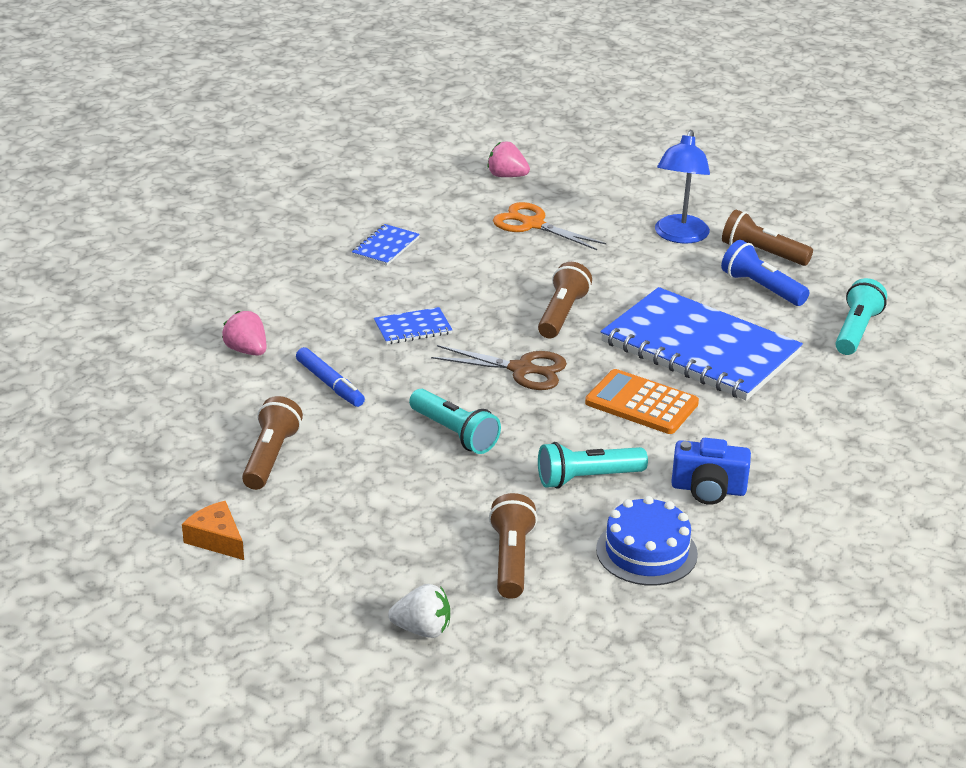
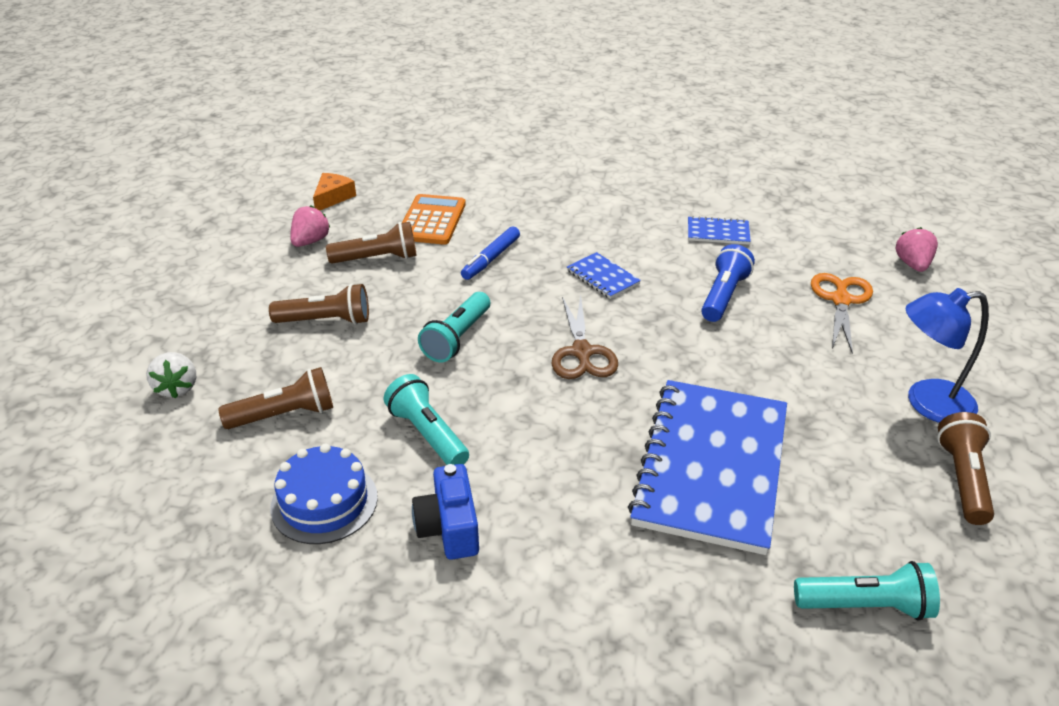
camera: 70 degrees right, 5 degrees up
(216, 539) = (266, 263): orange cheese -> orange cheese (333, 197)
(247, 350) = (511, 212): pink strawberry -> pink strawberry (310, 241)
(562, 314) = (696, 355): brown flashlight -> brown flashlight (326, 321)
(641, 403) = (576, 444): orange calculator -> orange calculator (432, 220)
(761, 288) = (883, 493): blue flashlight -> blue flashlight (723, 295)

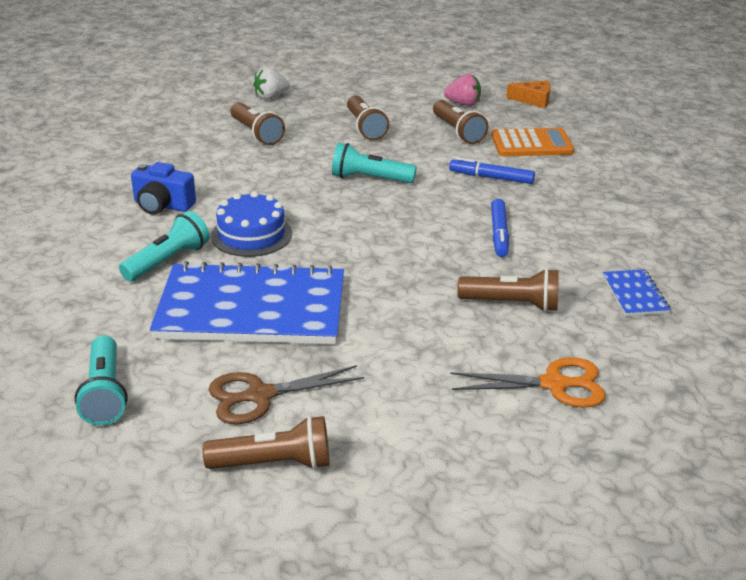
camera: 75 degrees right, 5 degrees down
(324, 502) = (178, 161): blue cake -> blue cake (251, 234)
(427, 434) = (253, 184): turquoise flashlight -> turquoise flashlight (168, 261)
(449, 528) = (162, 205): blue camera -> blue camera turned 135 degrees counterclockwise
(582, 352) = (378, 234): brown scissors -> brown scissors (260, 395)
(602, 277) = (499, 234): blue notebook -> blue marker
(723, 295) = (512, 304): blue flashlight -> brown flashlight
(912, 264) = (677, 447): pink strawberry -> none
(927, 403) = (389, 444): blue lamp -> none

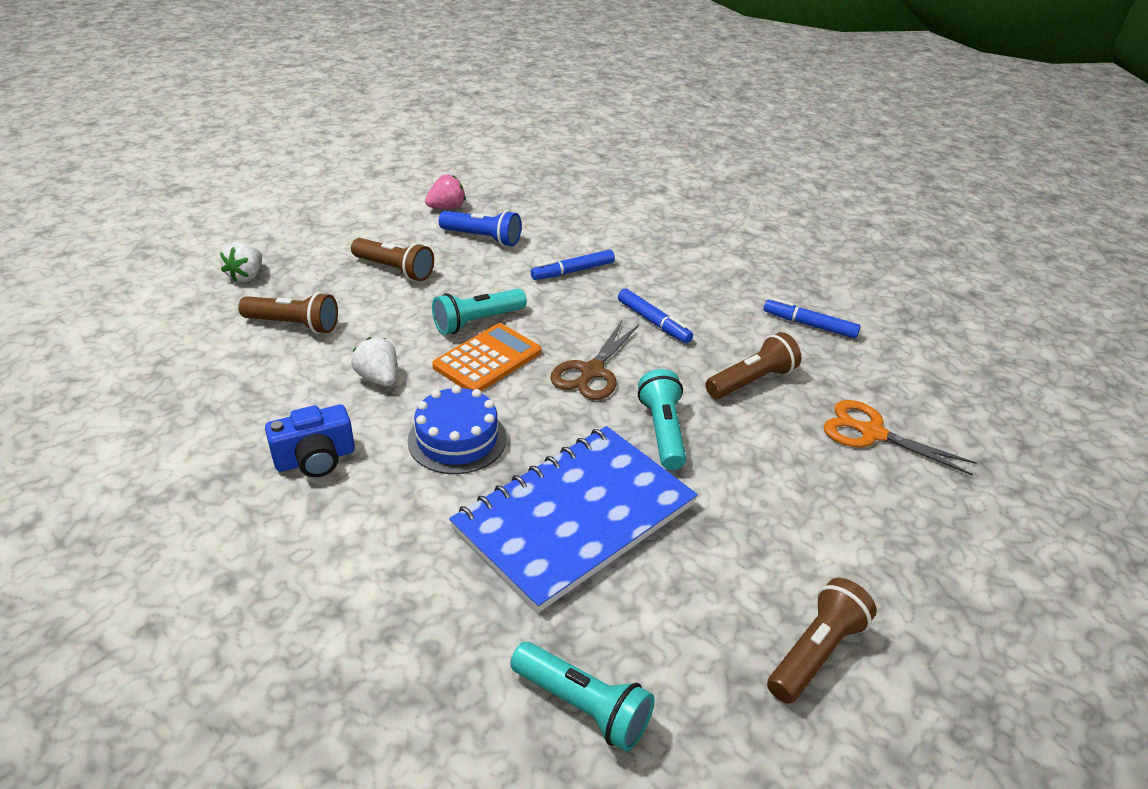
camera: 45 degrees left, 5 degrees up
(168, 261) = (419, 518): turquoise flashlight -> turquoise flashlight (663, 431)
(259, 182) = (378, 378): none -> white strawberry
(260, 395) = (711, 597): brown scissors -> brown scissors (592, 371)
(458, 132) = (483, 238): brown flashlight -> blue flashlight
(531, 144) = (557, 224): orange calculator -> orange calculator (487, 359)
(533, 100) = (499, 181): orange cheese -> none
(554, 384) = (872, 433): orange scissors -> orange scissors turned 105 degrees counterclockwise
(635, 294) = (809, 325): blue notebook -> blue marker

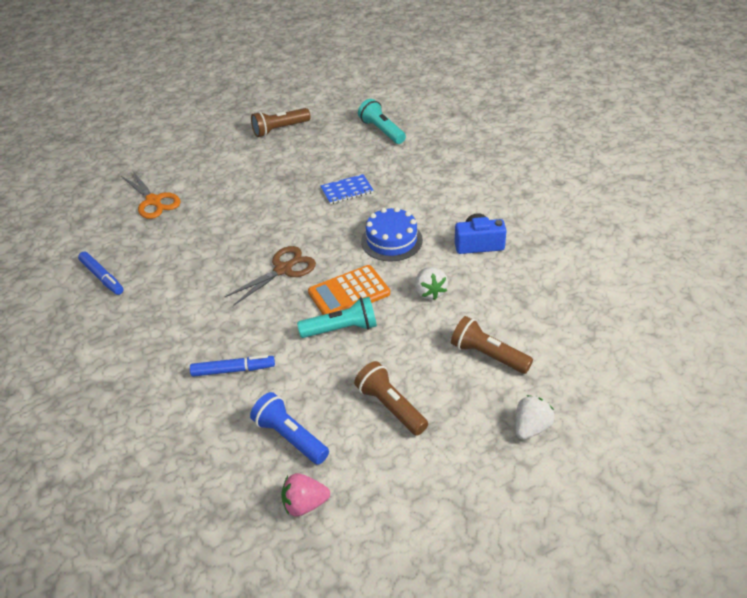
camera: 155 degrees left, 5 degrees up
(575, 517) = (347, 190): blue notebook -> blue notebook, size x0.41
(653, 322) = (209, 302): blue marker -> none
(663, 431) = (269, 223): turquoise flashlight -> none
(752, 381) = (186, 243): brown flashlight -> none

